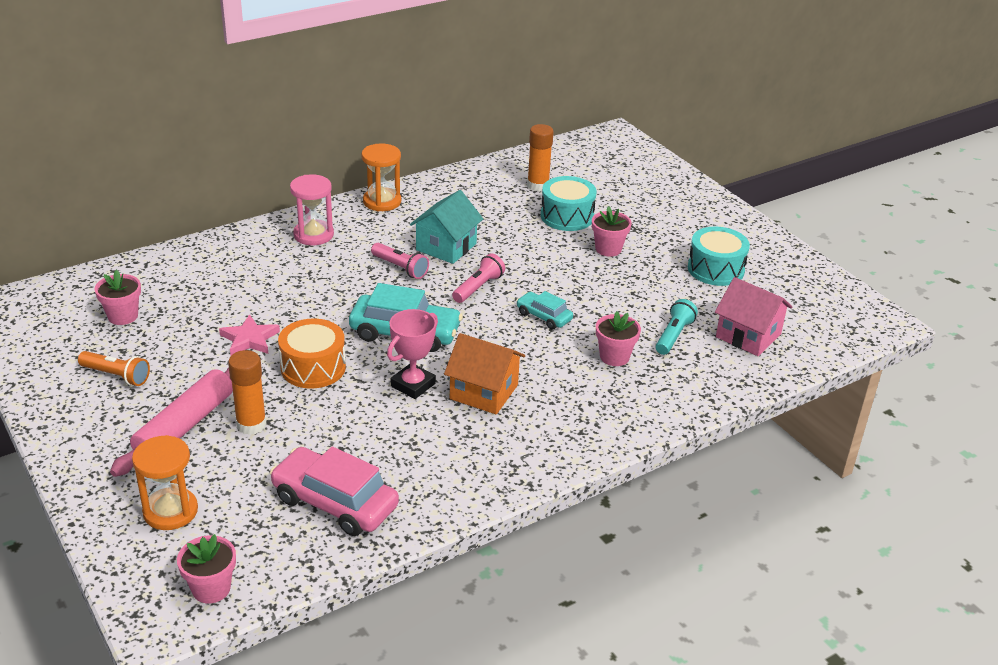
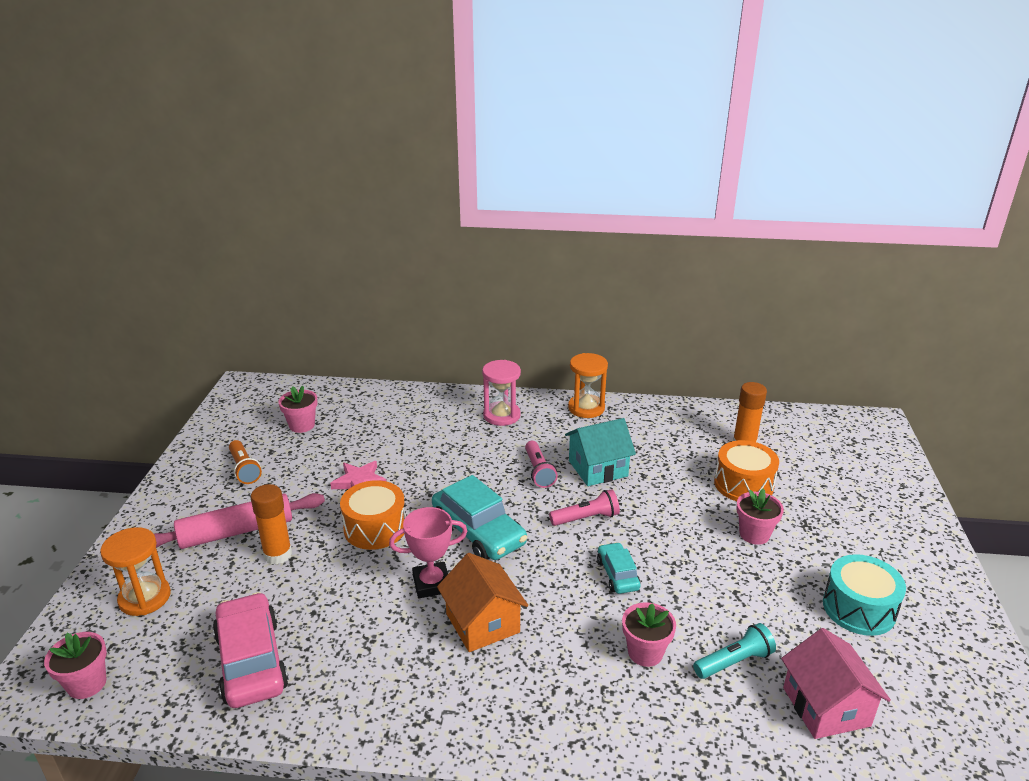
camera: 40 degrees right, 5 degrees down
(567, 216) = (743, 484): turquoise drum -> orange drum

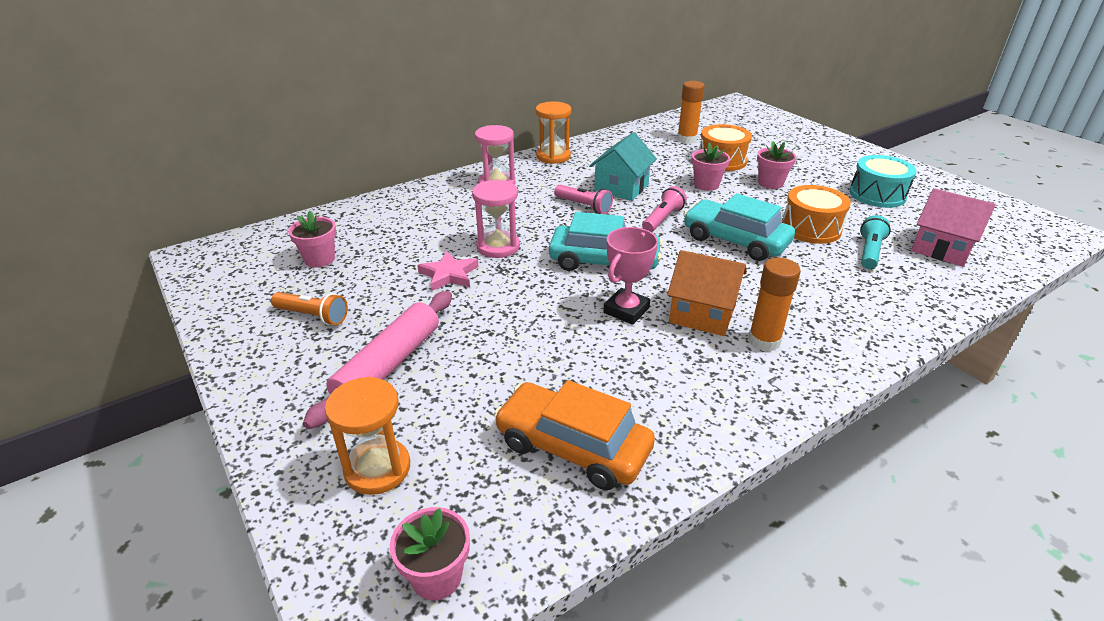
camera: 40 degrees left, 5 degrees up
(251, 661) = (572, 447): pink car -> orange car
(278, 554) = (462, 360): orange glue stick -> orange glue stick (764, 341)
(375, 528) = (518, 298): orange drum -> orange drum (811, 228)
(422, 475) = (498, 246): none -> pink hourglass
(617, 574) = (735, 241): turquoise car -> turquoise car, size x1.83
(645, 652) = (821, 273): pink flower pot -> pink flower pot (706, 185)

